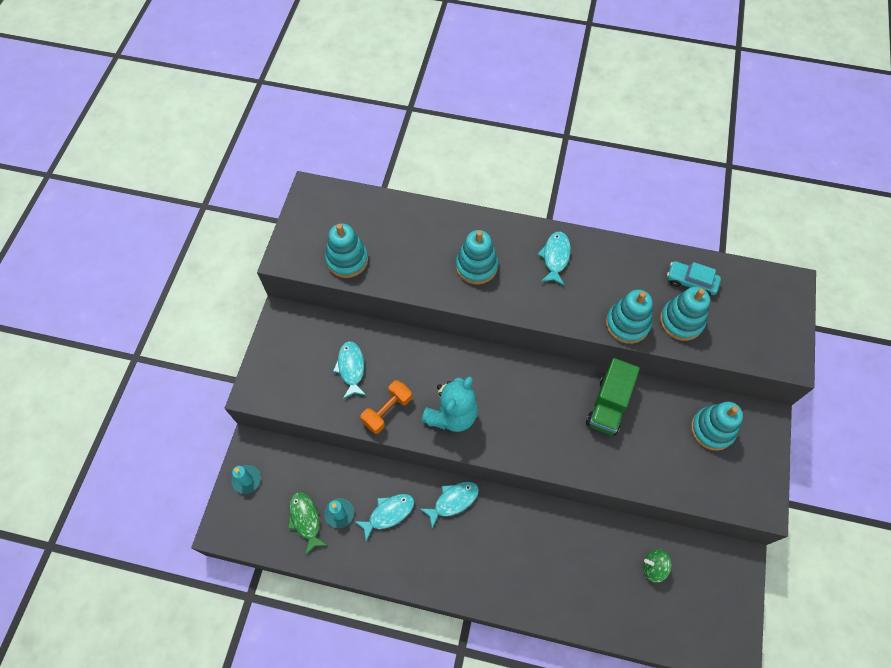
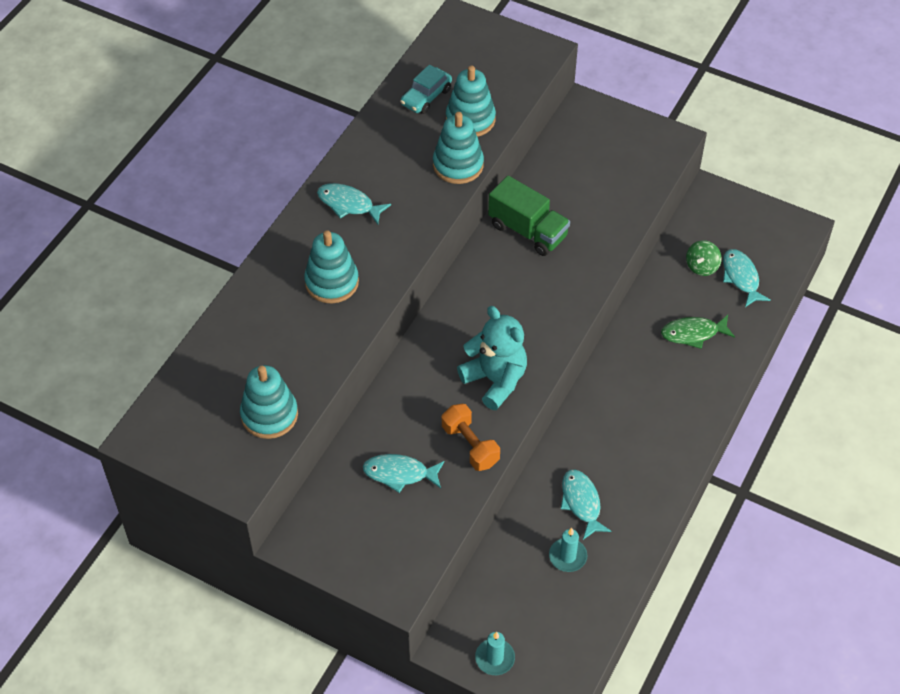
camera: 75 degrees left, 10 degrees down
(305, 519) = (566, 596): green fish -> green fish (693, 333)
(453, 501) = (583, 432): turquoise fish -> turquoise fish (741, 277)
(712, 429) = (582, 152): turquoise stacking toy -> none

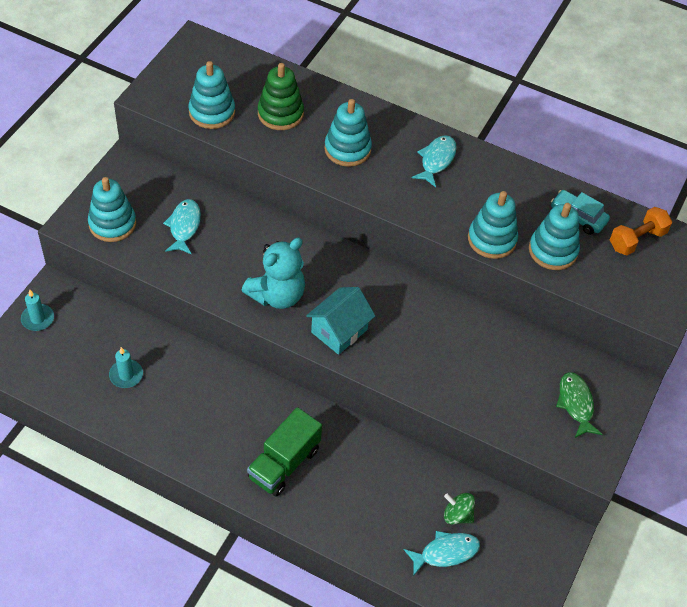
camera: 85 degrees right, 0 degrees up
(274, 346) = (280, 114): none -> green stacking toy
(396, 549) = (112, 224): none -> turquoise stacking toy
(470, 445) = (209, 275): orange dumbbell -> orange dumbbell (637, 240)
(528, 231) = (453, 327): green truck -> green truck (284, 463)
(538, 325) = (339, 331): none -> turquoise house
(581, 502) = (179, 389): turquoise fish -> none
(693, 333) = (370, 498): green fish -> green fish (576, 404)

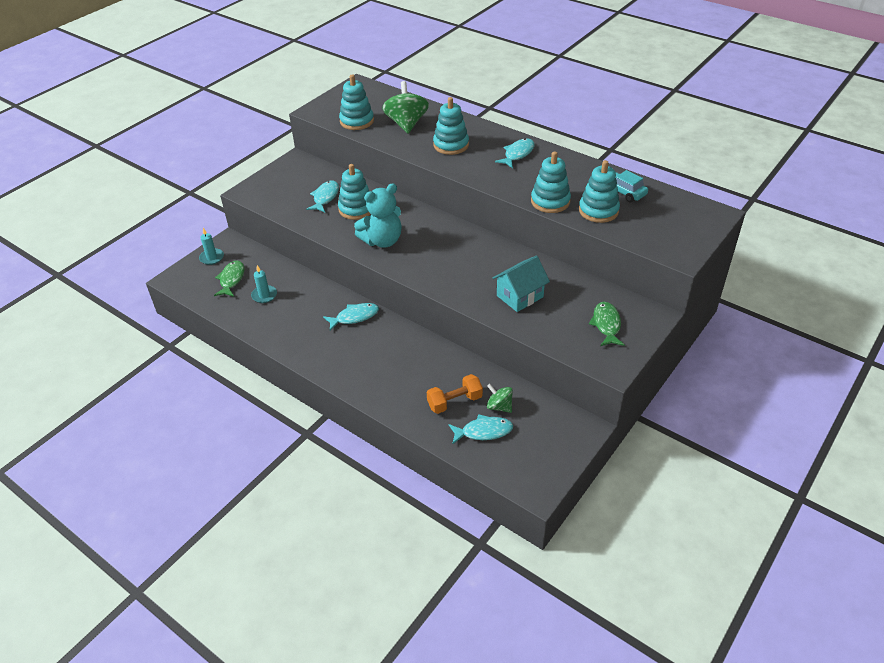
camera: 15 degrees right, 10 degrees down
(75, 353) = (231, 279): none -> green fish
(112, 224) = (274, 193): turquoise stacking toy -> turquoise stacking toy (356, 209)
(252, 399) = (354, 317): none -> turquoise fish
(280, 114) = (406, 124): green stacking toy -> green spinning top
(284, 463) = (367, 360): green truck -> none
(339, 331) = (424, 265): turquoise house -> turquoise house (519, 296)
(637, 240) = (670, 208): orange dumbbell -> orange dumbbell (454, 402)

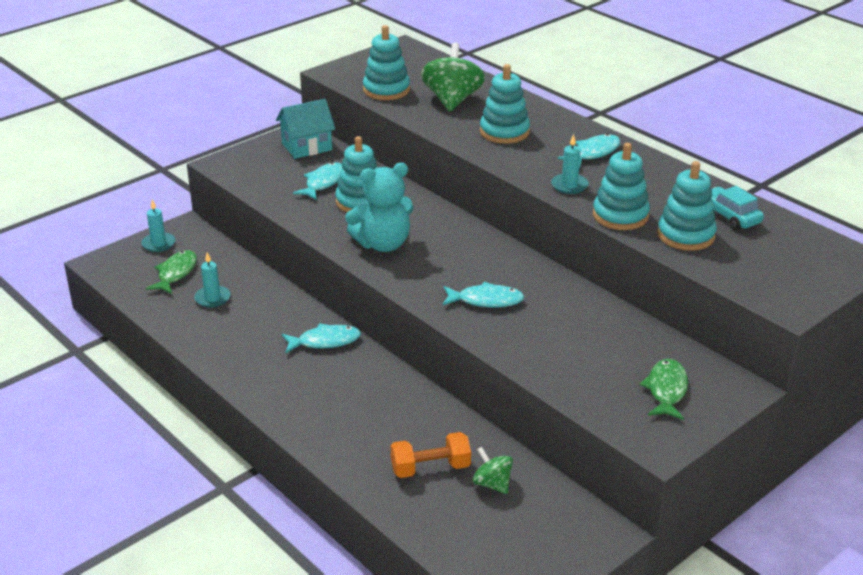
camera: 10 degrees right, 10 degrees down
(484, 431) = (460, 512): turquoise fish -> turquoise fish (486, 300)
(508, 182) = (569, 185): none -> turquoise candle
(519, 296) = (552, 337): turquoise house -> turquoise house (306, 147)

